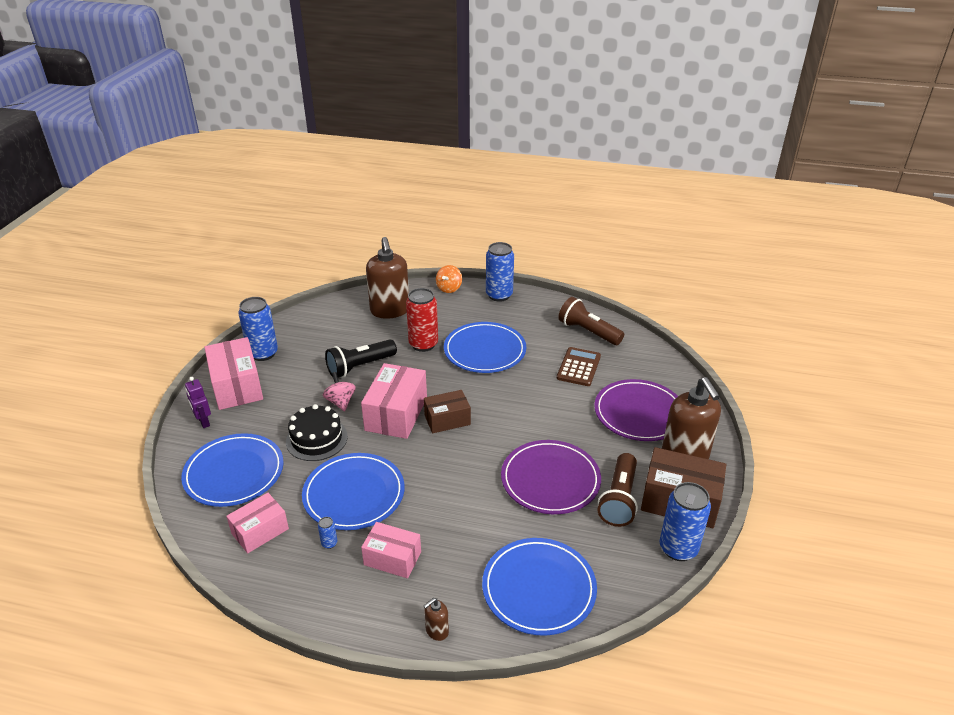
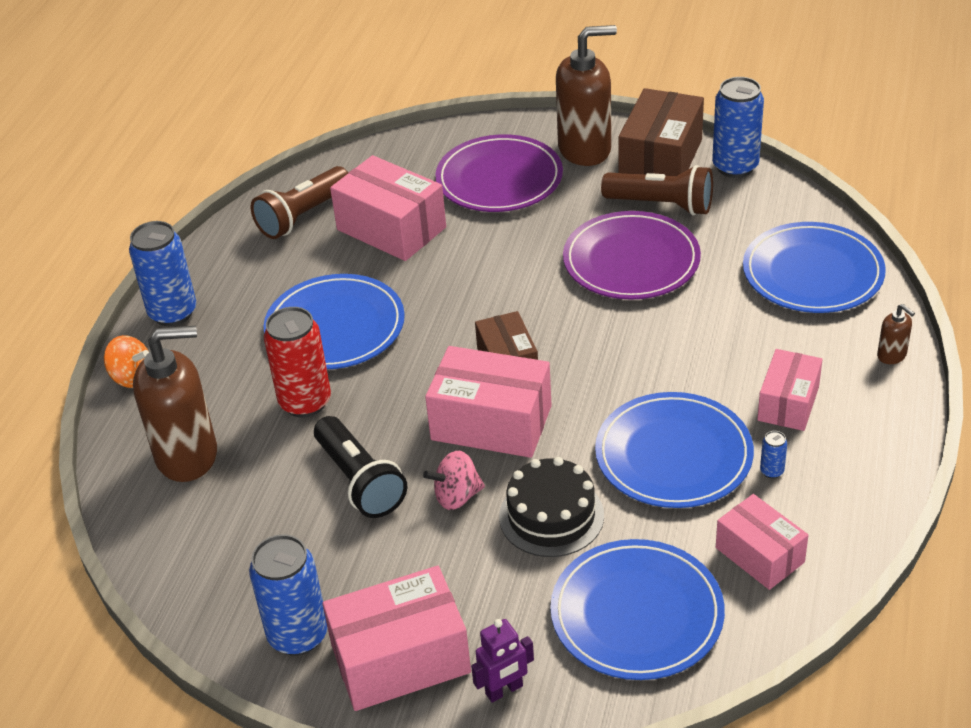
camera: 85 degrees left, 5 degrees up
(578, 367) = (391, 228): brown calculator -> pink box

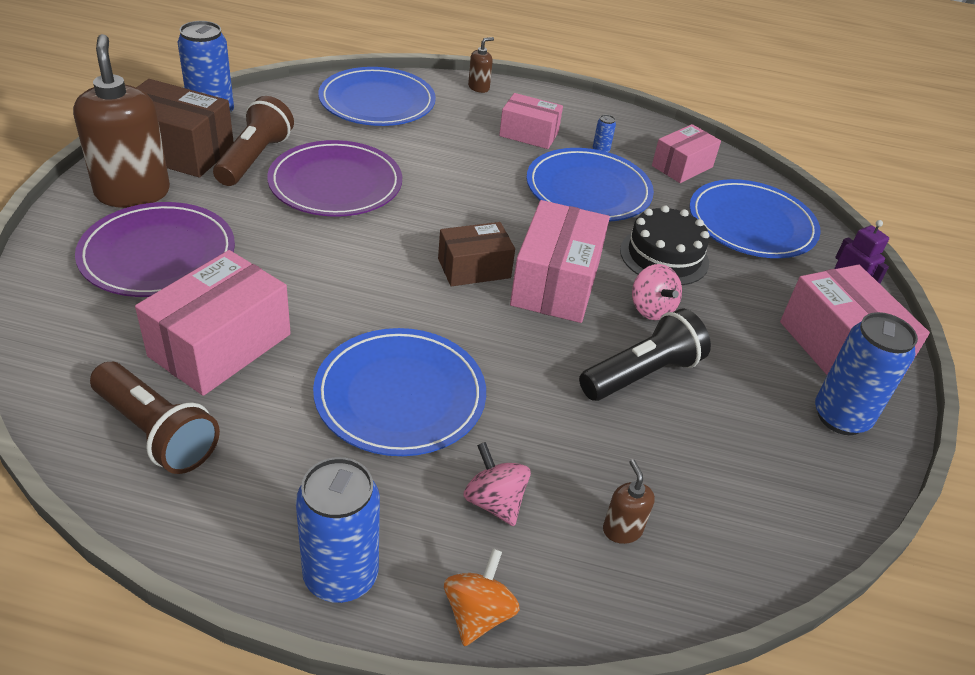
camera: 100 degrees left, 0 degrees up
(187, 455) = (622, 530): brown soap dispenser -> brown soap dispenser, size x0.42
(223, 383) = (494, 502): none -> pink spinning top
(305, 402) = (528, 420): red can -> none

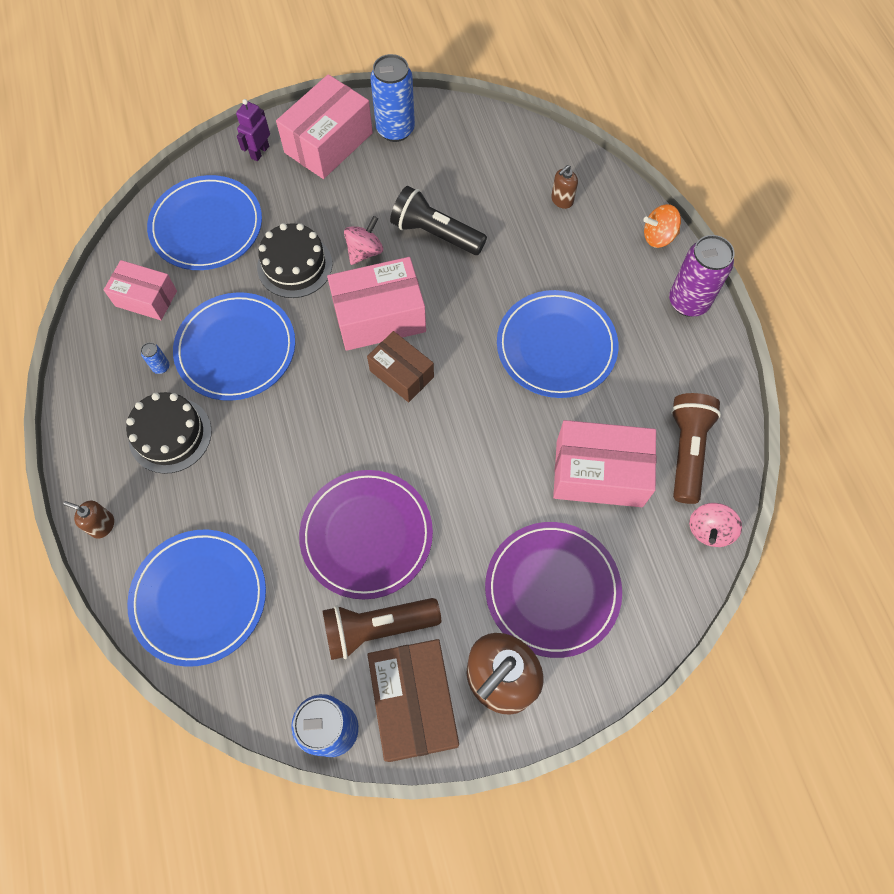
camera: 115 degrees left, 25 degrees up
(341, 576) = (688, 302): blue can -> purple can
(494, 502) = (591, 261): pink spinning top -> pink spinning top (709, 530)
(529, 134) = (170, 435): pink box -> black cake

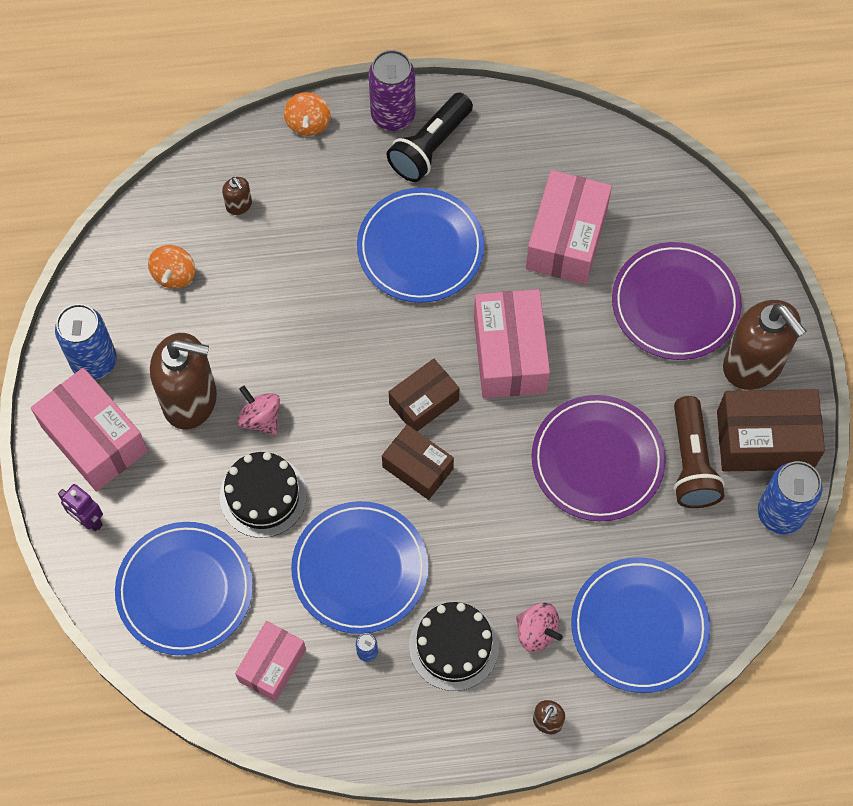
camera: 80 degrees left, 0 degrees up
(336, 379) = (417, 468): none -> brown box
(373, 199) = (190, 400): none -> brown soap dispenser
(379, 317) = (349, 414): pink box -> pink box (509, 354)
(435, 233) = (253, 341): black flashlight -> black flashlight (430, 147)
(484, 167) = (174, 275): none -> orange spinning top
(686, 451) = (556, 158): brown flashlight -> none
(709, 530) = (637, 159): pink spinning top -> pink spinning top (536, 632)

